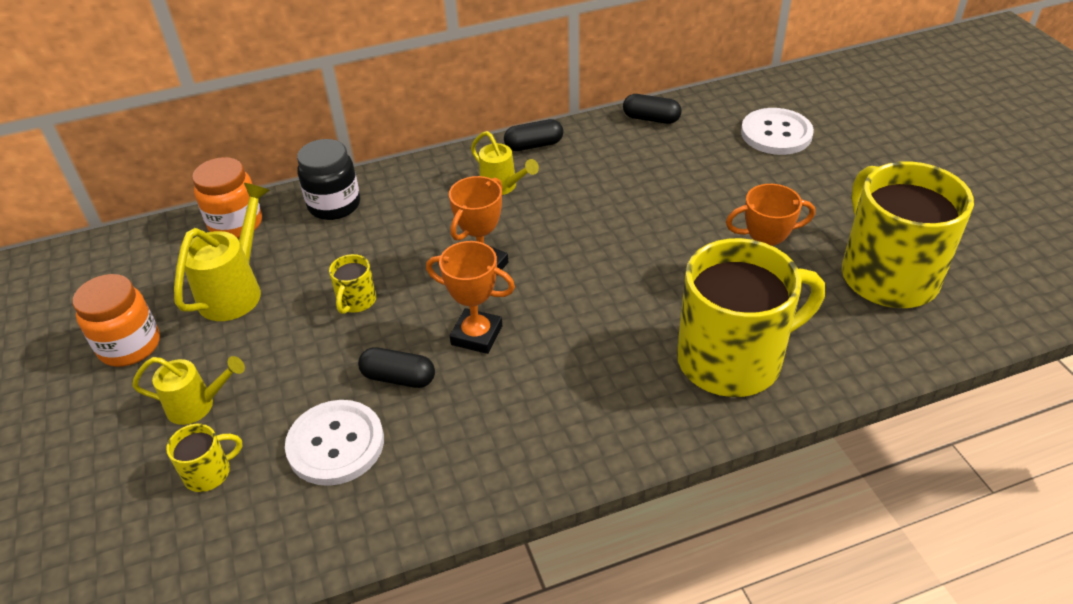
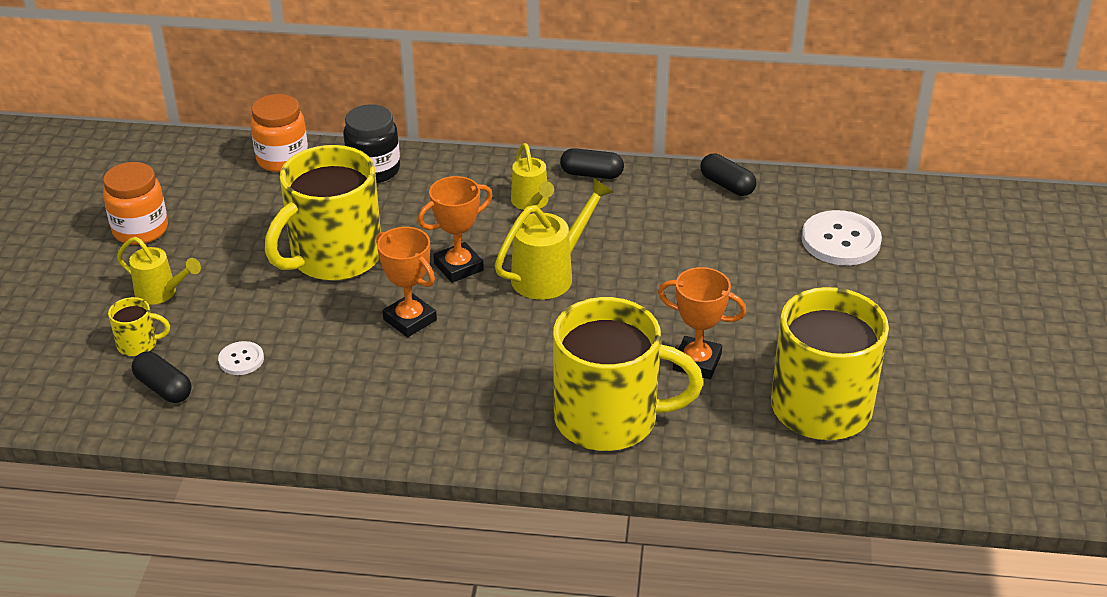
camera: 25 degrees right, 5 degrees down
(235, 291) = (245, 215): yellow watering can -> yellow watering can (549, 275)
(335, 444) = (241, 359): white button -> white button, size x0.52
(356, 301) = (334, 257): yellow mug -> yellow mug, size x2.44
(398, 377) = (323, 329): black capsule -> black capsule (164, 388)

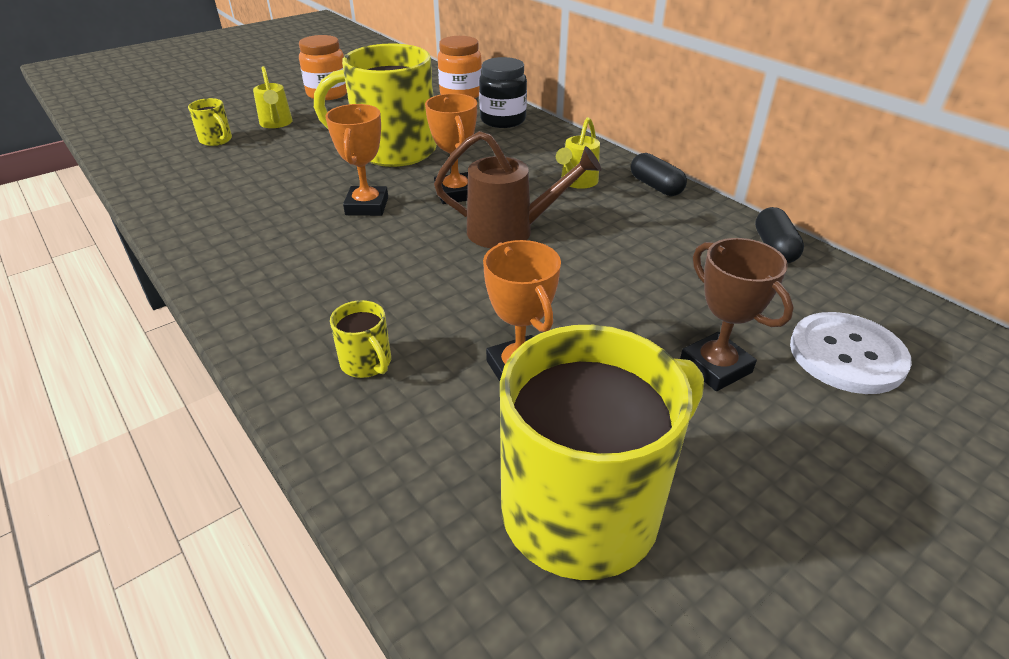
camera: 45 degrees right, 0 degrees up
(164, 388) = (180, 166): black capsule -> none
(241, 359) = (240, 174): white button -> none
(458, 267) = (456, 193): orange trophy -> orange trophy turned 60 degrees clockwise
(549, 275) = (510, 231): yellow watering can -> brown watering can
(609, 418) = (367, 363): yellow mug -> yellow mug, size x0.41
(789, 291) = (715, 367): none -> brown trophy

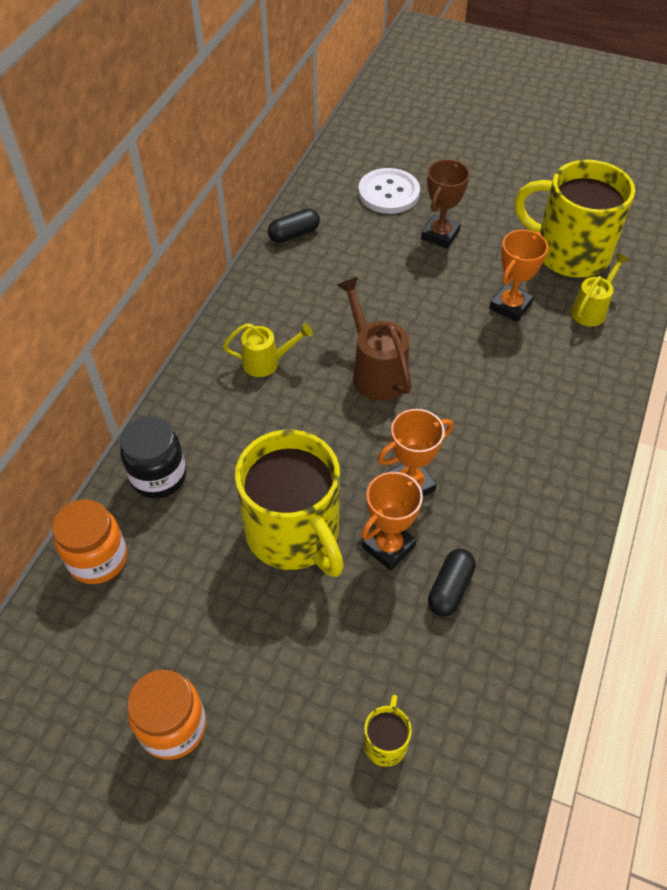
camera: 120 degrees left, 15 degrees up
(276, 123) = (301, 711): yellow watering can -> yellow watering can (591, 310)
(367, 363) = (566, 372): yellow mug -> none
(456, 193) = (343, 434): orange trophy -> orange trophy (388, 546)
(656, 186) = (241, 313): black capsule -> black capsule (450, 588)

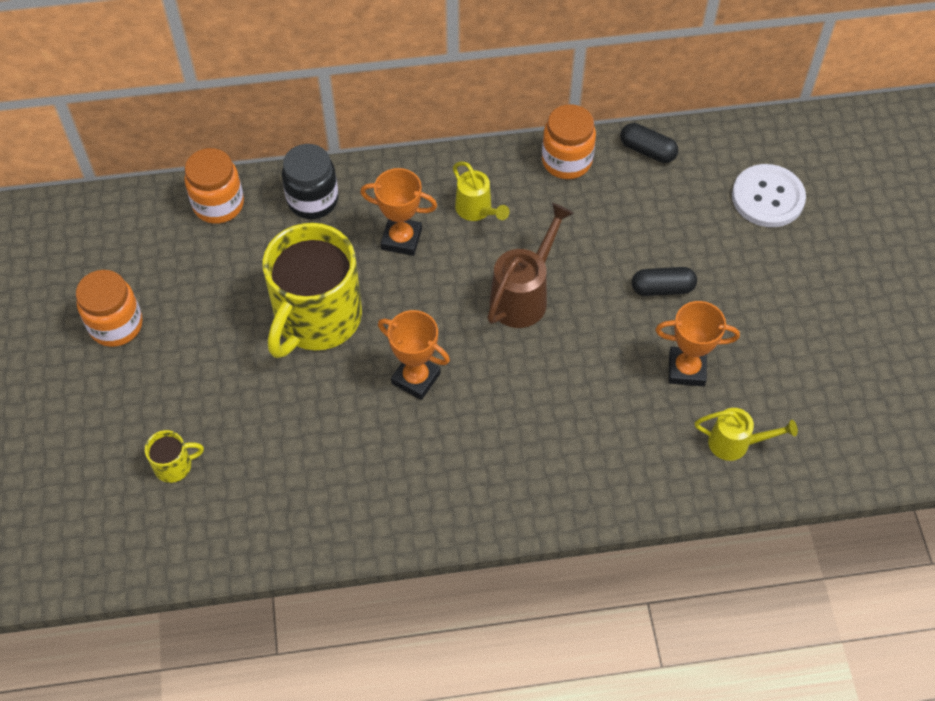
camera: 60 degrees right, 5 degrees up
(264, 284) = (566, 161): none -> orange jar
(388, 546) = (344, 390): orange trophy -> orange trophy (401, 239)
(440, 235) = (741, 268): brown trophy -> none
(450, 588) = (330, 453): black capsule -> black capsule (662, 288)
(569, 253) = (805, 392): yellow mug -> none

